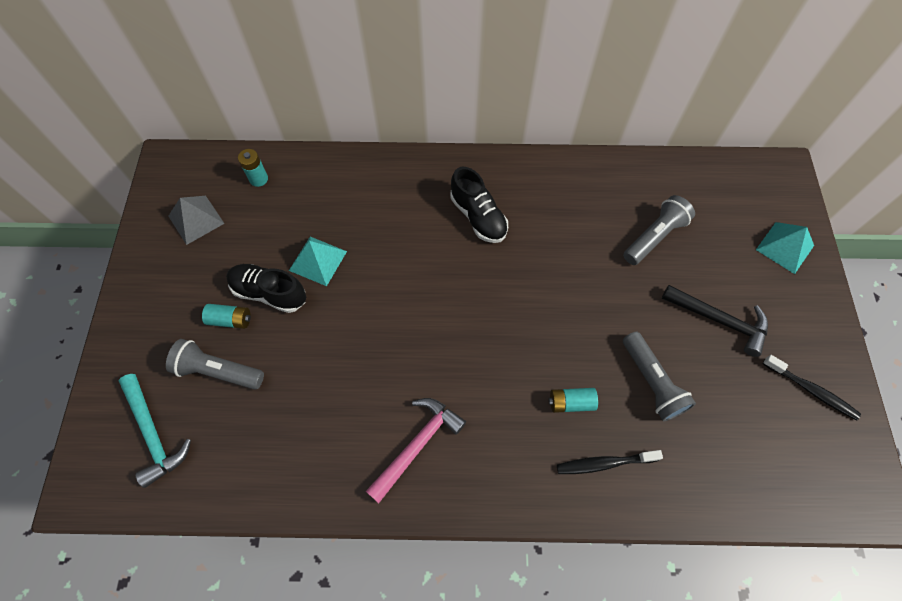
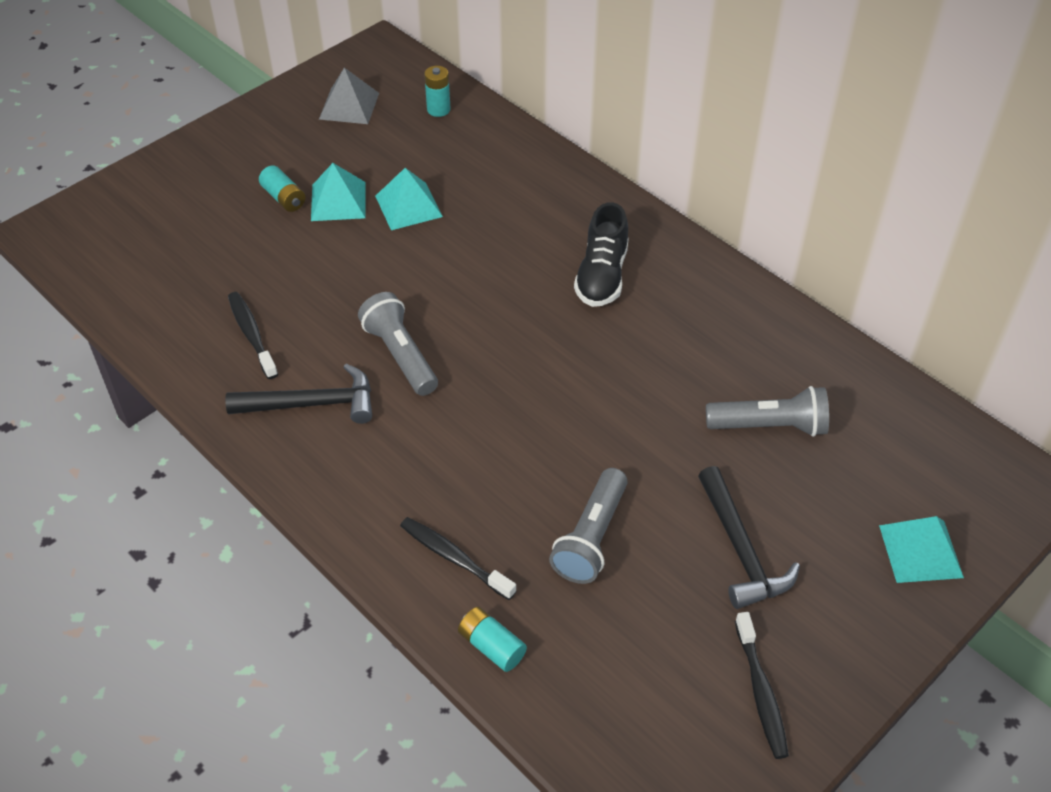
camera: 45 degrees right, 15 degrees down
(153, 433) = (134, 233): turquoise hammer -> none
(218, 371) = (230, 227): grey flashlight -> grey flashlight (400, 355)
(269, 293) = (338, 201): black shoe -> turquoise pyramid
(324, 433) = (252, 334): none -> black toothbrush
(417, 445) = (312, 404): pink hammer -> black hammer
(571, 402) = (488, 487): turquoise battery -> turquoise battery (491, 646)

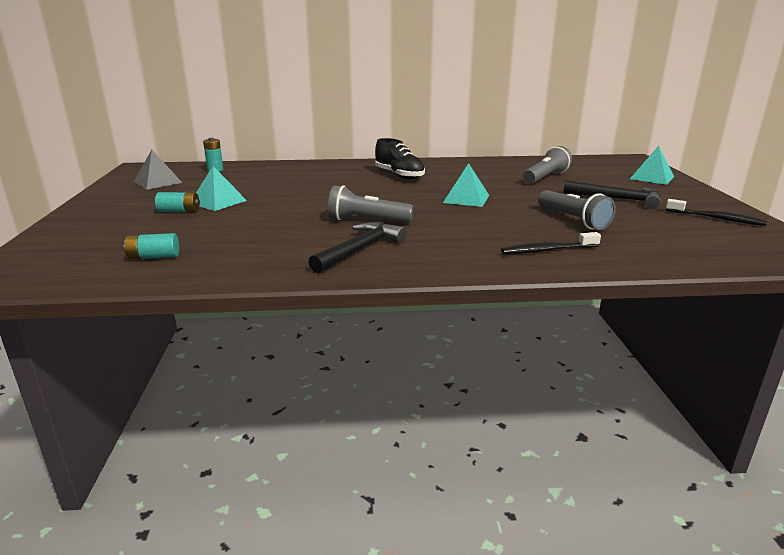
camera: 50 degrees left, 25 degrees down
(252, 334) = (265, 248): black toothbrush -> none
(409, 206) = (263, 191): turquoise pyramid -> turquoise pyramid (466, 199)
(491, 646) = (630, 260): turquoise battery -> turquoise battery (154, 257)

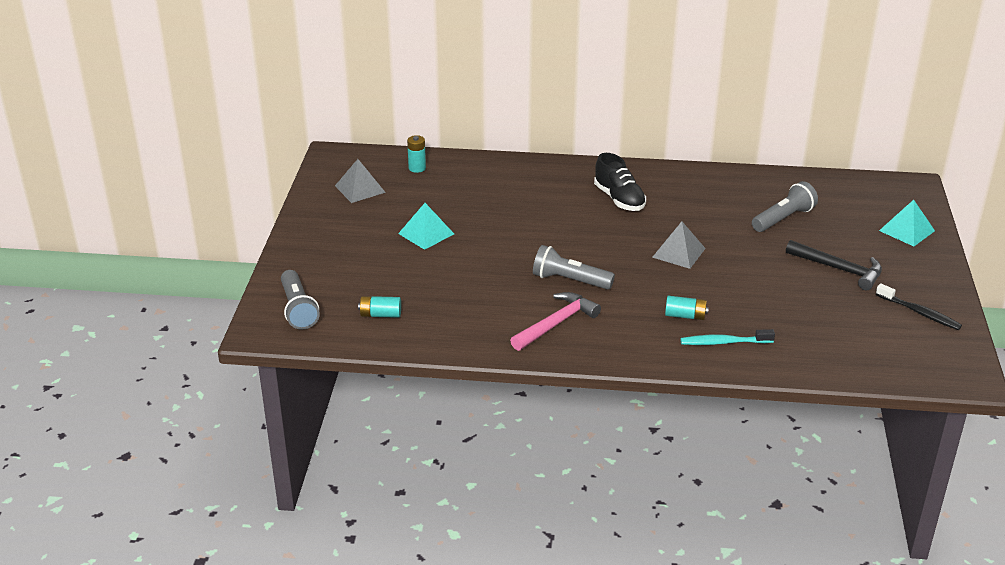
camera: 10 degrees right, 10 degrees up
(179, 211) = (391, 247): turquoise battery -> turquoise battery (685, 316)
(359, 250) = (556, 324): black hammer -> pink hammer
(466, 199) = (679, 252): turquoise pyramid -> grey pyramid
(547, 250) = (723, 342): black toothbrush -> turquoise toothbrush
(573, 220) = (772, 300): grey flashlight -> grey flashlight (298, 309)

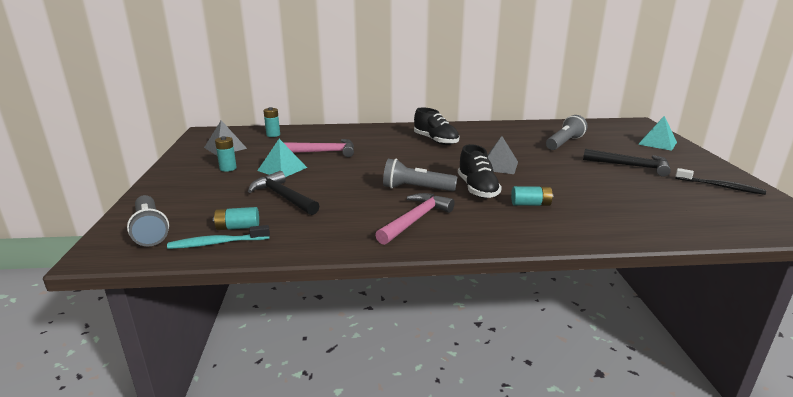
camera: 10 degrees left, 10 degrees down
(365, 227) = (228, 168): none -> turquoise battery
(425, 278) = (283, 197): none -> black hammer
(475, 208) = (323, 152): none -> pink hammer
(637, 288) = (477, 189): none -> black shoe
(723, 342) = (578, 220): turquoise toothbrush -> turquoise toothbrush (217, 243)

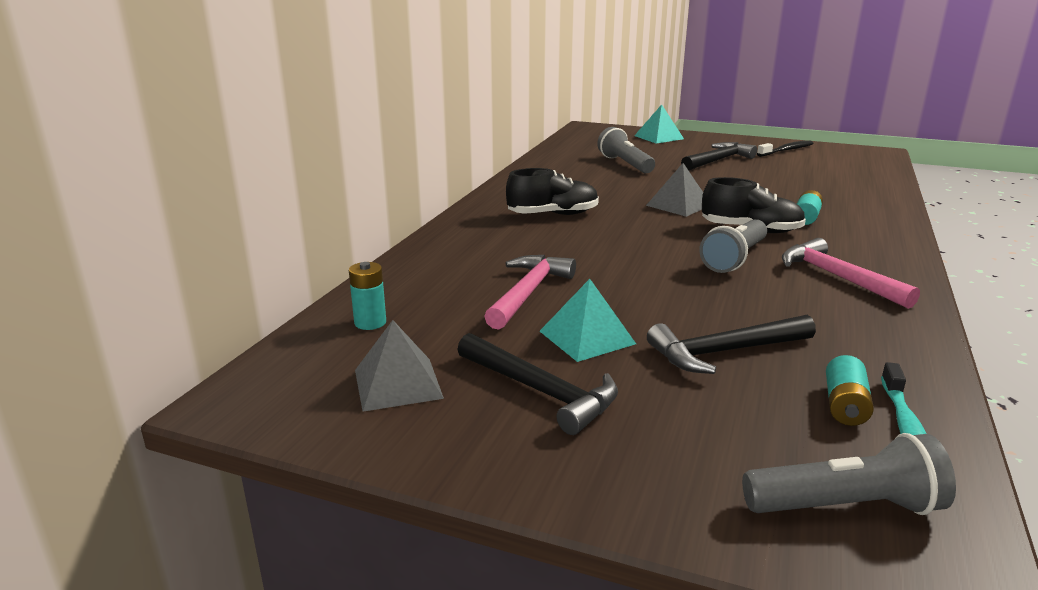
camera: 65 degrees left, 0 degrees up
(228, 168) = (541, 391): turquoise battery -> black hammer

